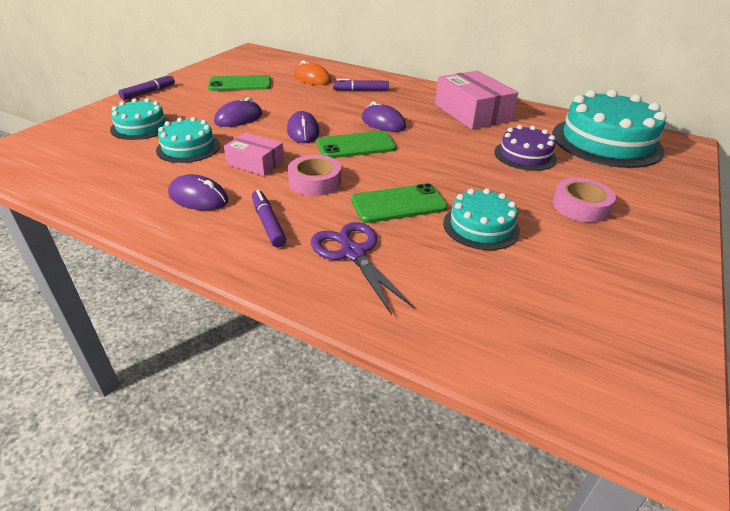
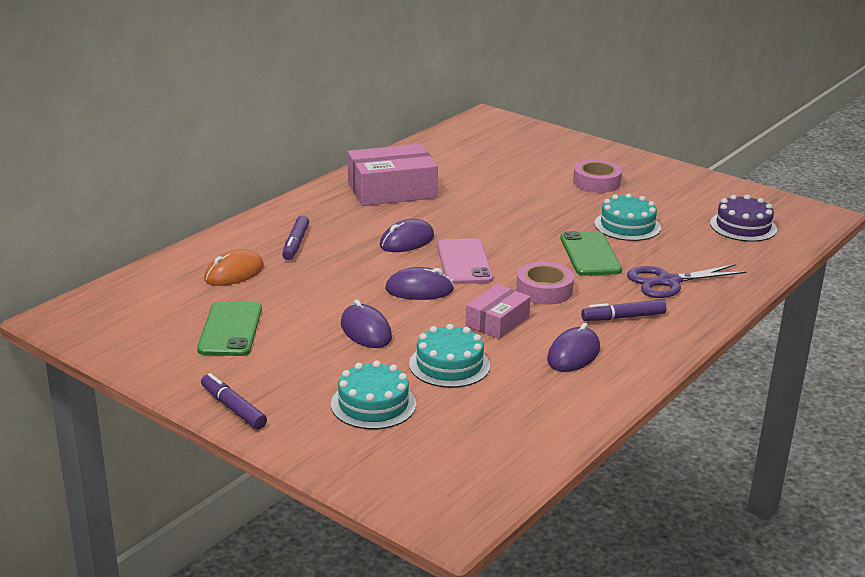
camera: 80 degrees left, 10 degrees down
(356, 145) = (464, 262): green phone -> pink phone
(525, 155) = (502, 184): purple cake -> purple cake (743, 226)
(606, 142) = (479, 145): turquoise cake -> none

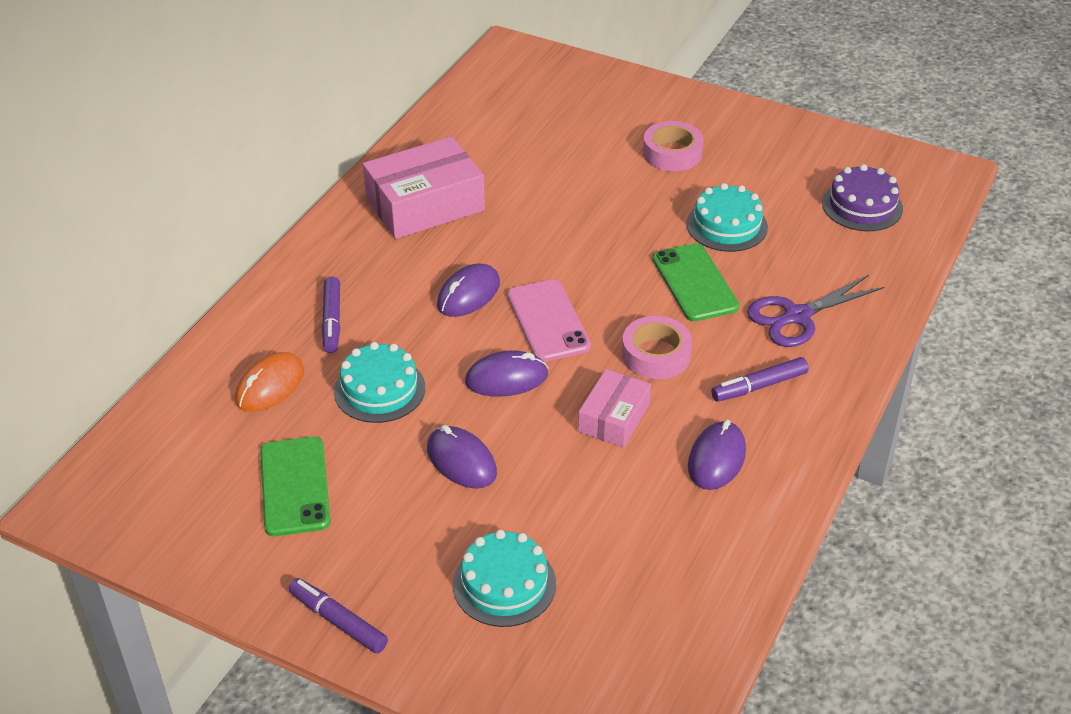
camera: 10 degrees left, 15 degrees up
(449, 365) = (576, 502): turquoise cake -> turquoise cake (379, 389)

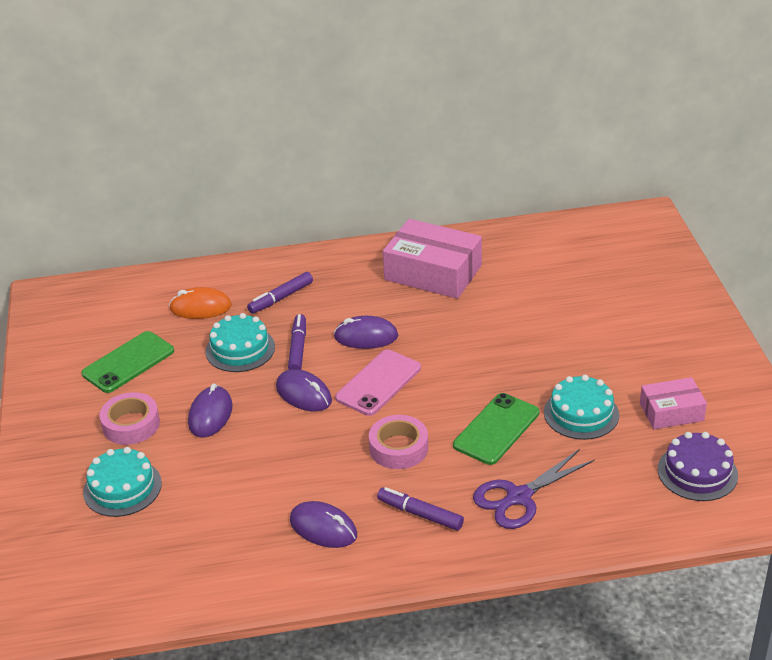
camera: 55 degrees right, 5 degrees down
(338, 621) = (38, 437): purple marker -> purple marker (298, 348)
(614, 418) = (315, 460): pink box -> pink box (671, 412)
(672, 153) = (631, 347): pink tape -> pink tape (131, 424)
(716, 459) = (323, 528): purple mouse -> purple mouse turned 45 degrees clockwise
(796, 317) = (518, 498): purple scissors -> purple scissors turned 60 degrees counterclockwise

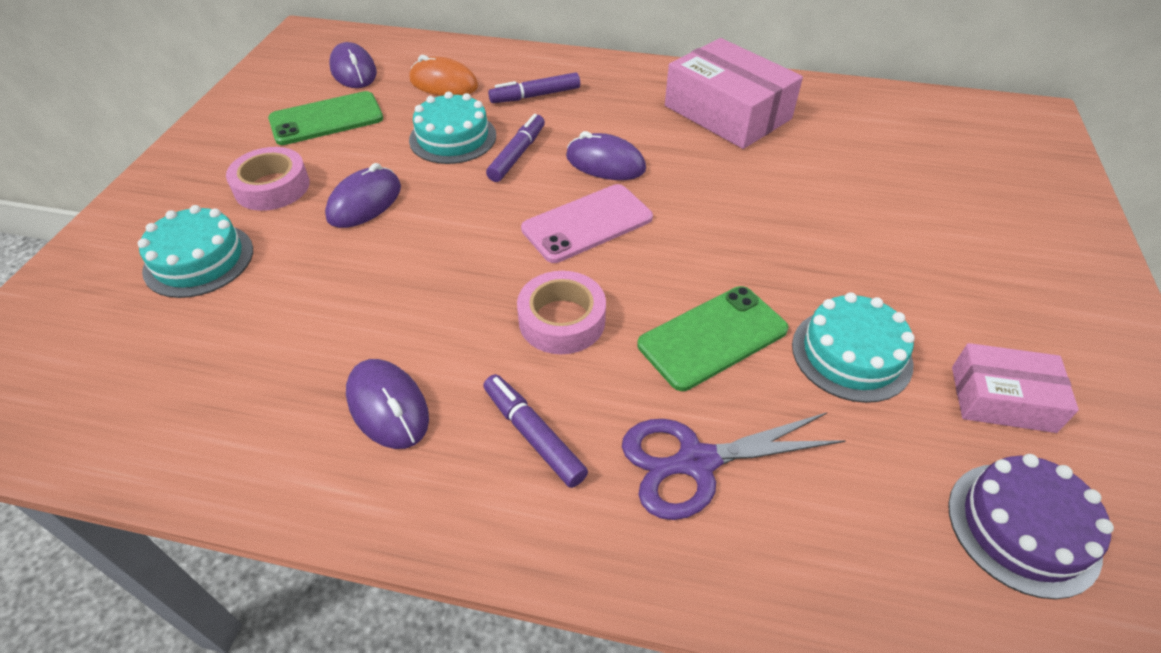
camera: 20 degrees right, 10 degrees up
(304, 394) = (488, 210): purple mouse -> purple mouse (353, 71)

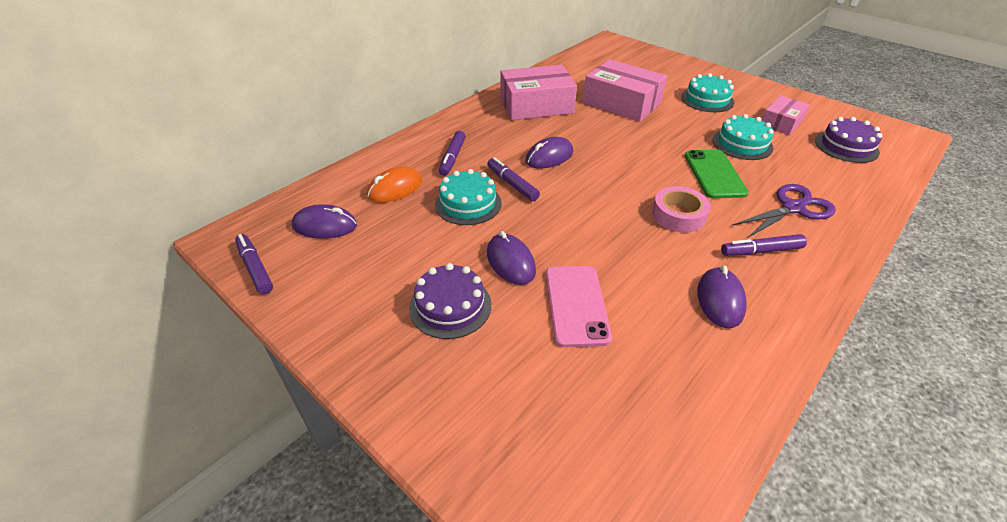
camera: 60 degrees left, 5 degrees down
(199, 260) = (515, 367): turquoise cake -> turquoise cake (707, 99)
(272, 187) = (450, 306): pink tape -> purple cake
(273, 64) = (255, 268): none -> purple marker
(326, 119) = (381, 256): green phone -> none
(388, 407) = (720, 300): purple mouse -> purple mouse turned 75 degrees counterclockwise
(587, 223) = (601, 181): pink phone -> pink phone (576, 305)
(694, 462) = (794, 208): purple scissors -> purple scissors turned 135 degrees counterclockwise
(830, 184) = (621, 103): none -> pink box

